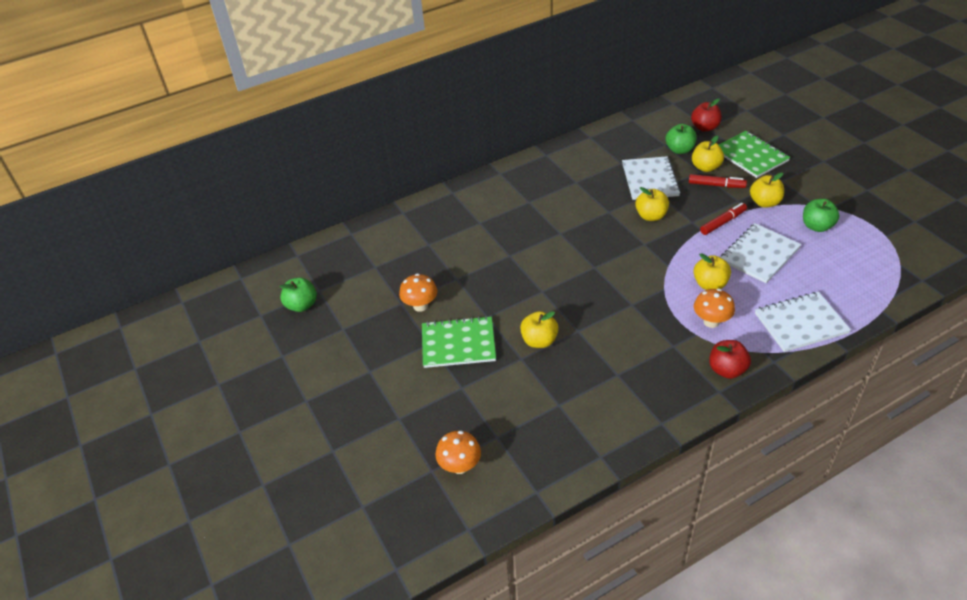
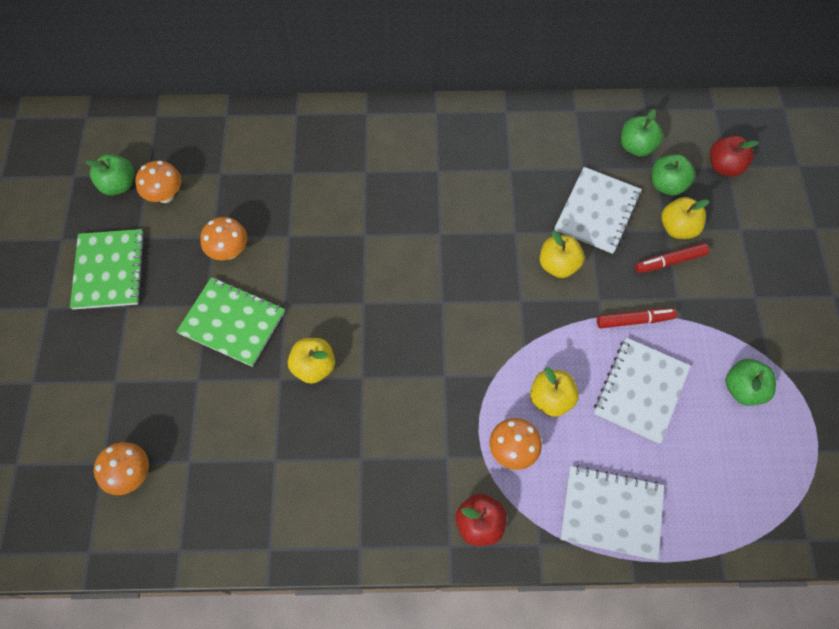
camera: 25 degrees right, 20 degrees up
(344, 296) = (165, 195): none -> orange mushroom
(644, 139) = (636, 147): none -> green apple
(716, 185) = (670, 261): red marker -> red marker turned 120 degrees clockwise
(750, 156) = (746, 239): green notebook -> green notebook (109, 270)
(759, 254) = (641, 390): white notebook -> white notebook turned 45 degrees counterclockwise
(764, 202) = (707, 319): yellow apple -> none

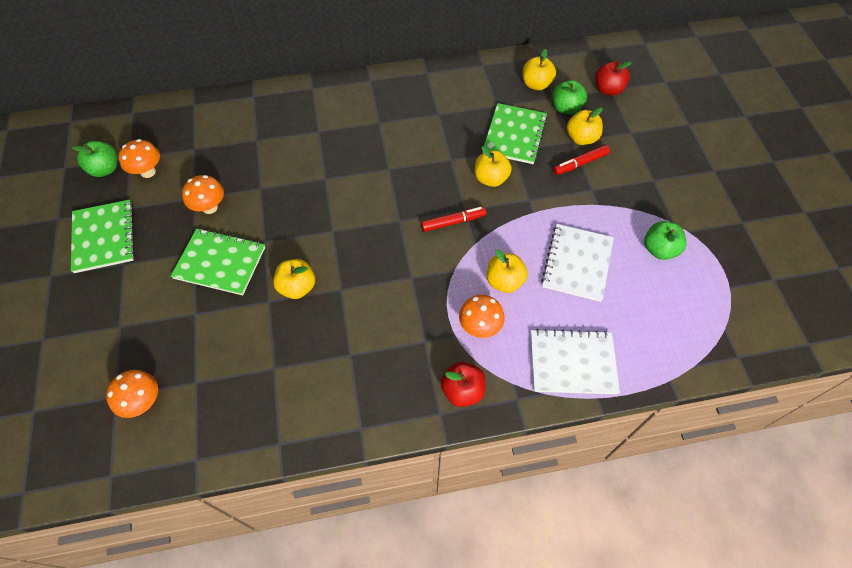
camera: 10 degrees left, 5 degrees down
(597, 211) = (514, 135): white notebook -> green notebook
(634, 320) = (561, 211): red marker -> red marker (453, 222)
(636, 147) = (536, 84): green apple -> yellow apple

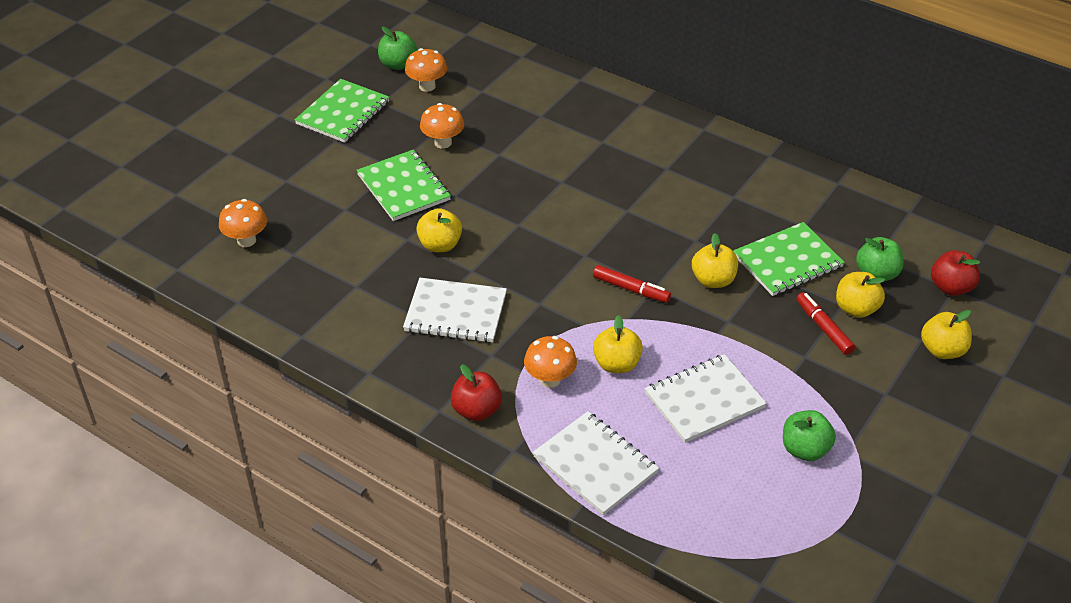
camera: 45 degrees right, 15 degrees down
(366, 329) = (455, 312): none -> white notebook
(536, 84) = (873, 234): yellow apple -> yellow apple (942, 350)
(580, 163) = (823, 328): red marker -> red marker turned 45 degrees clockwise

